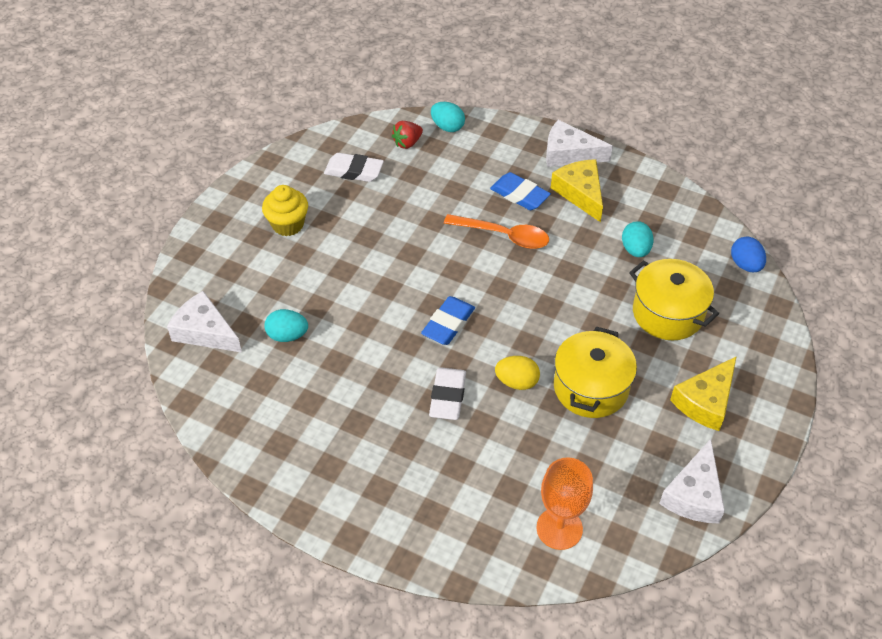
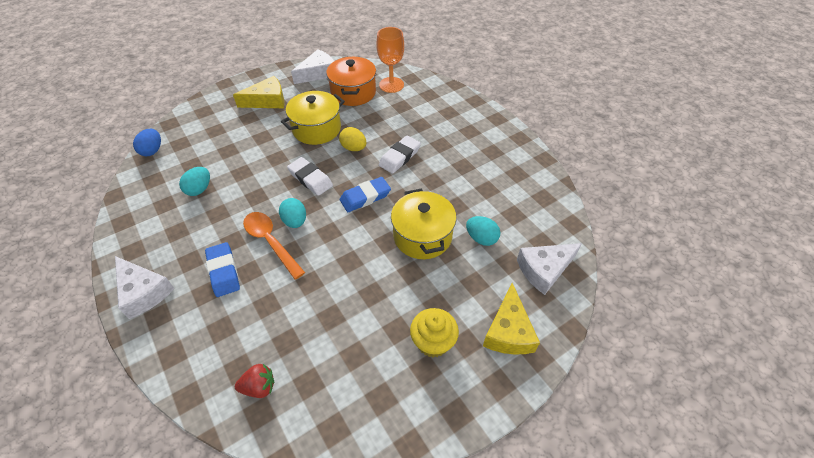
camera: 150 degrees left, 0 degrees up
(205, 331) = (544, 270): white cheese -> white cheese turned 90 degrees clockwise
(354, 171) = (335, 377): white eraser -> white eraser (310, 179)
(447, 127) = (205, 387): turquoise egg -> turquoise egg (295, 221)
(580, 193) = (180, 249): yellow cheese -> yellow cheese (508, 331)
(603, 480) = (353, 92): none -> orange pot
(668, 313) = (231, 145): yellow pot -> yellow pot (422, 236)

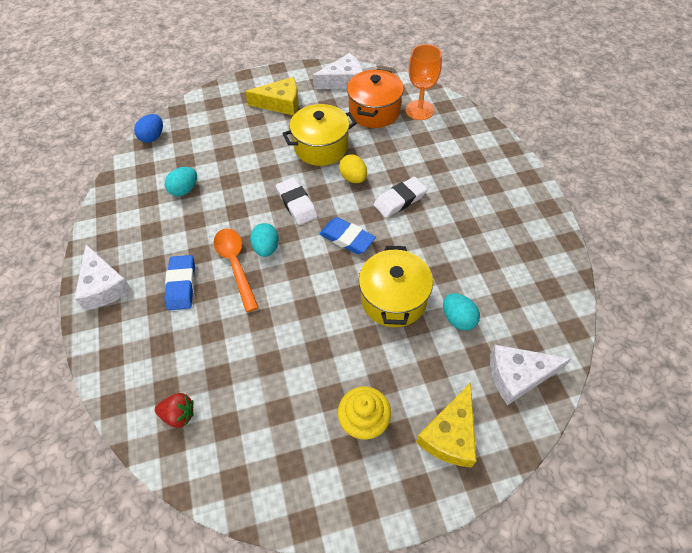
camera: 20 degrees right, 5 degrees up
(365, 197) = (347, 238): blue eraser -> blue eraser turned 45 degrees clockwise

